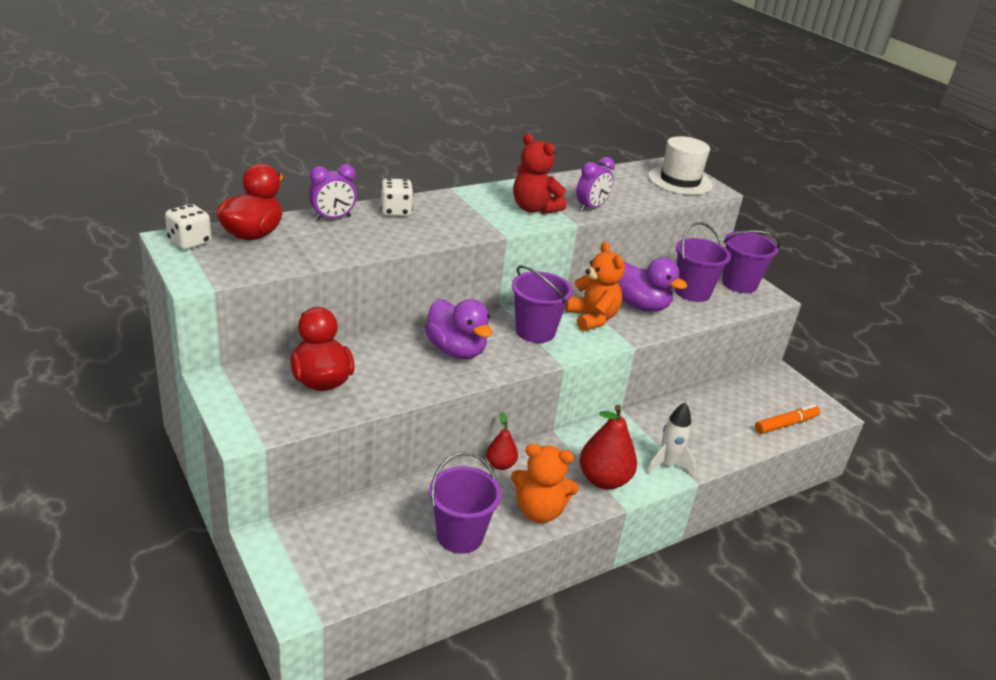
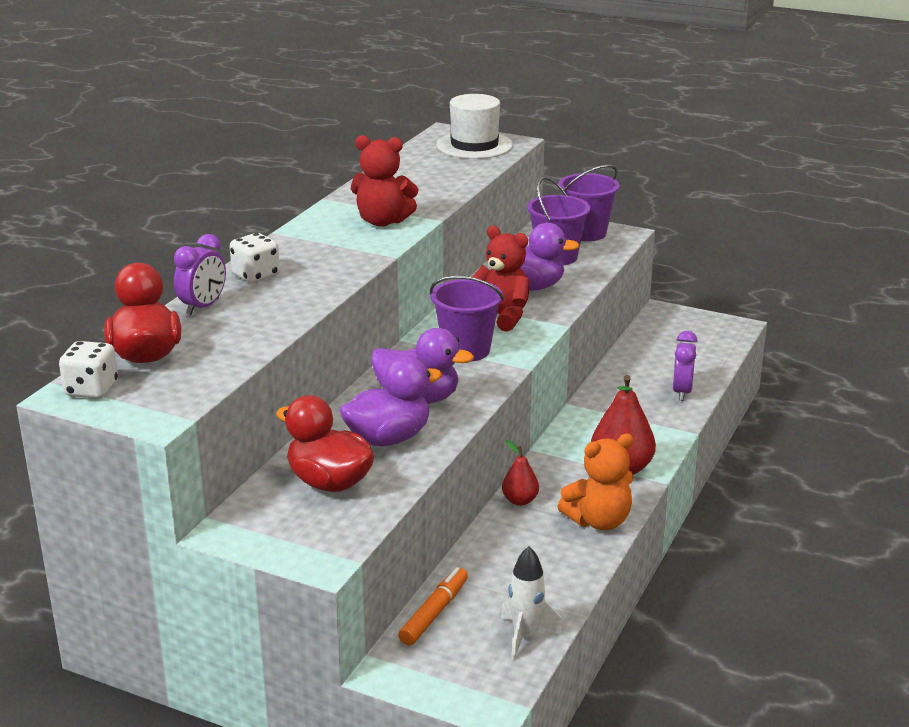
camera: 30 degrees left, 5 degrees down
(399, 369) = (388, 438): none -> purple duck
(460, 536) = (557, 575): purple bucket -> none
(591, 208) = (432, 200): purple clock -> purple clock (682, 392)
(592, 318) = (501, 317): orange teddy bear -> red teddy bear
(667, 465) = (657, 430): white rocket -> white rocket (526, 636)
(786, 424) = (712, 352): orange marker -> orange marker (434, 613)

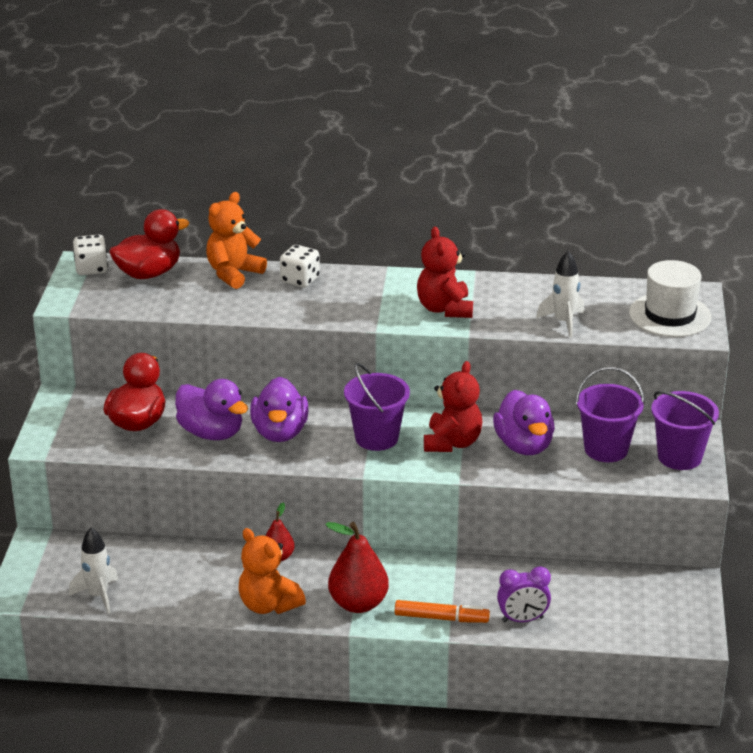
camera: 70 degrees right, 5 degrees up
(203, 307) = (233, 274): purple clock -> orange teddy bear
(434, 613) = (109, 547): orange marker -> orange marker (441, 618)
(451, 182) = (563, 322): none -> white rocket

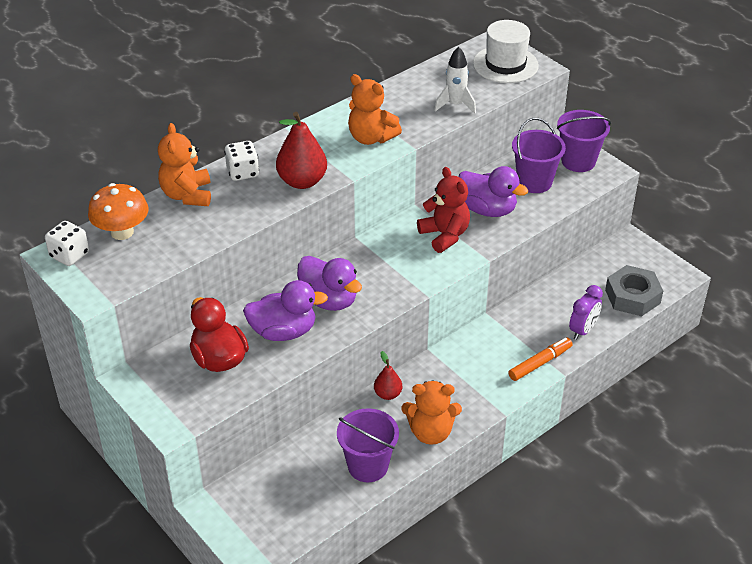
camera: 45 degrees left, 10 degrees up
(98, 595) = (312, 513): white rocket -> none
(149, 273) = (122, 232): red duck -> orange mushroom
(358, 603) = (481, 390): red pear -> red pear (302, 181)
(376, 438) = (395, 262): purple bucket -> purple bucket (368, 466)
(444, 309) = (371, 138): red teddy bear -> orange teddy bear
(617, 625) = (632, 296): none -> grey nut

